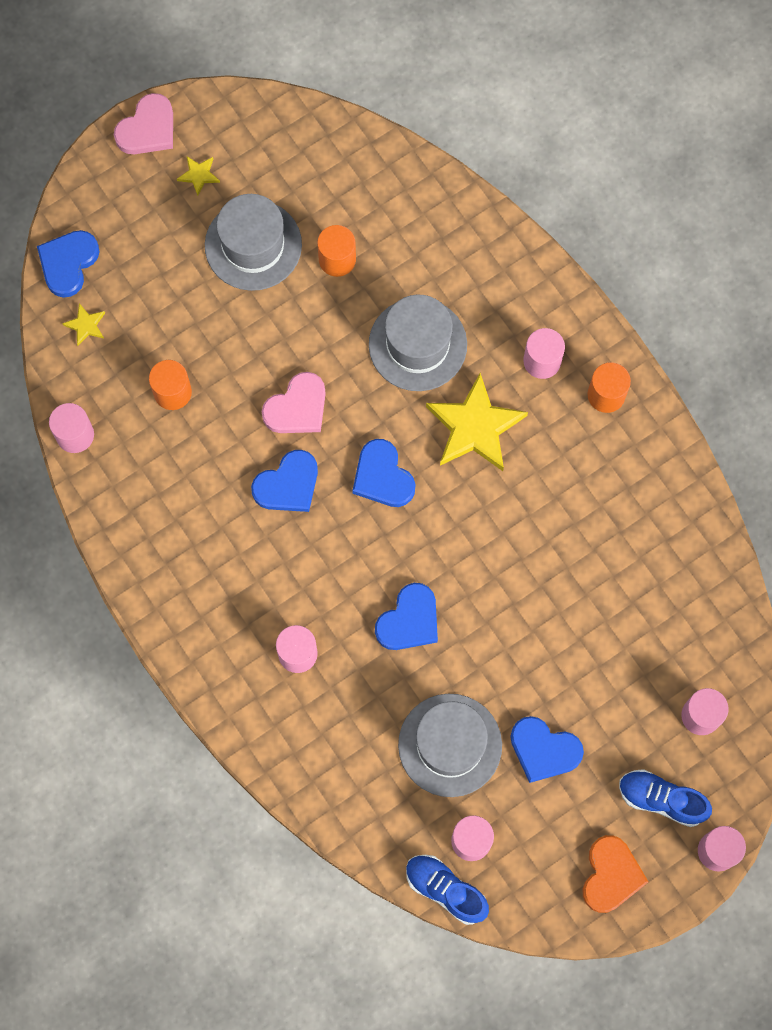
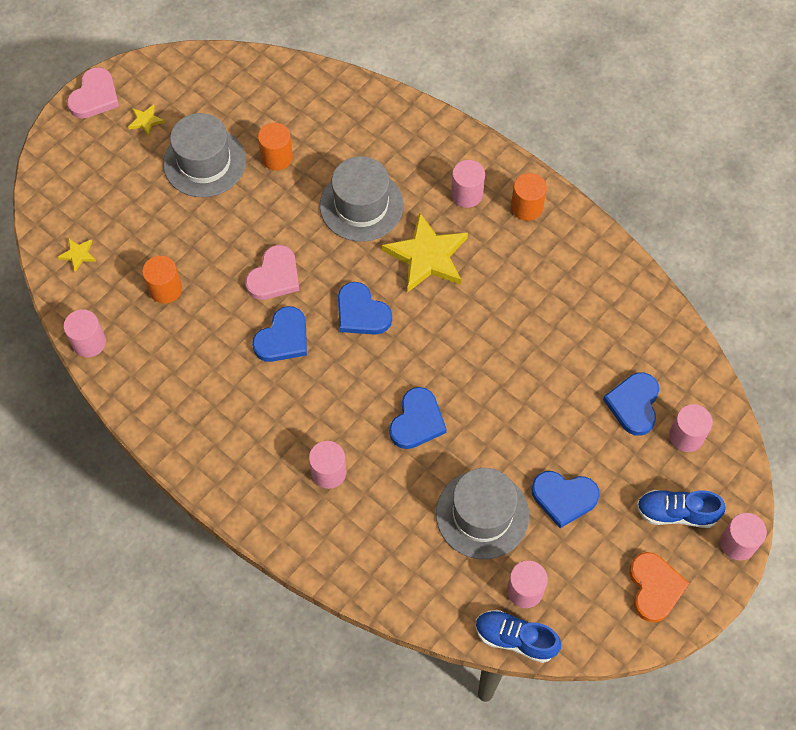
camera: 15 degrees left, 10 degrees down
(68, 263) = (52, 211): blue heart -> blue heart (634, 404)

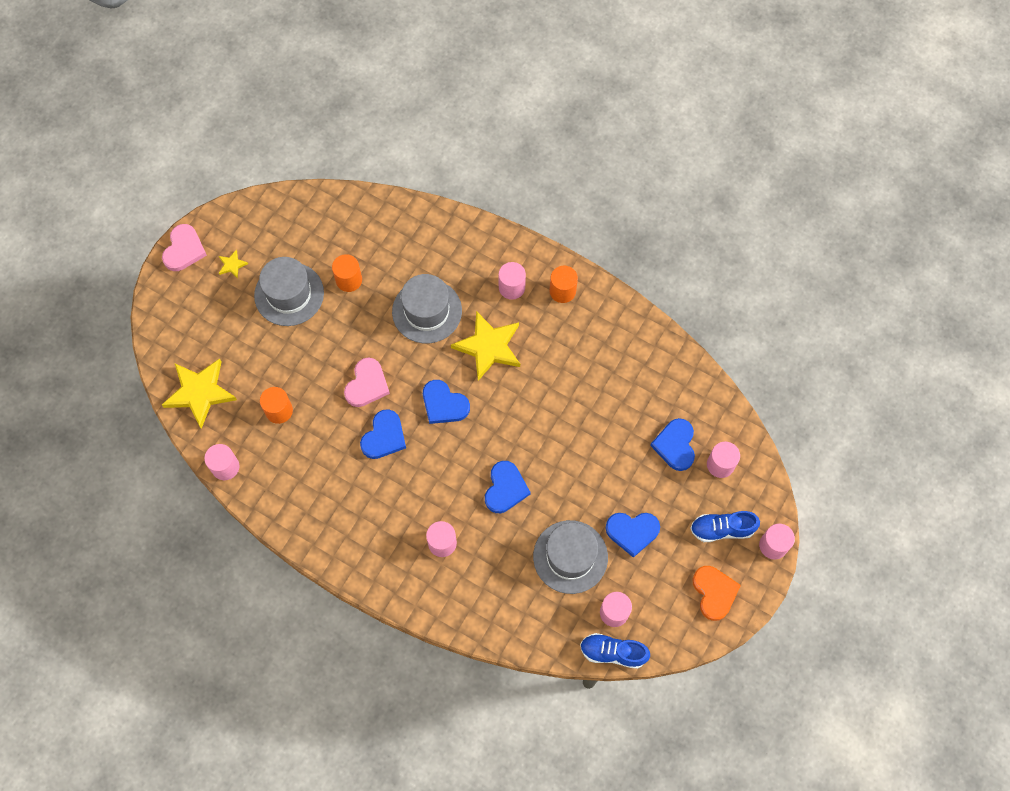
camera: 10 degrees left, 5 degrees up
(78, 254) = (200, 392): yellow star -> yellow star, size x2.29

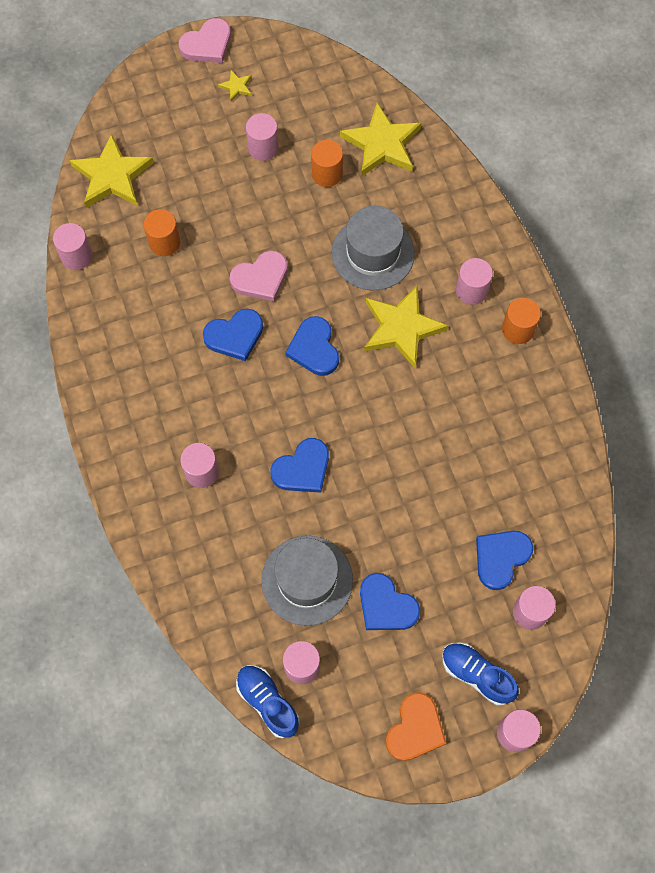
camera: 40 degrees right, 0 degrees up
(289, 294) = (263, 147): grey hat -> pink cylinder
(368, 232) = (382, 144): none -> yellow star

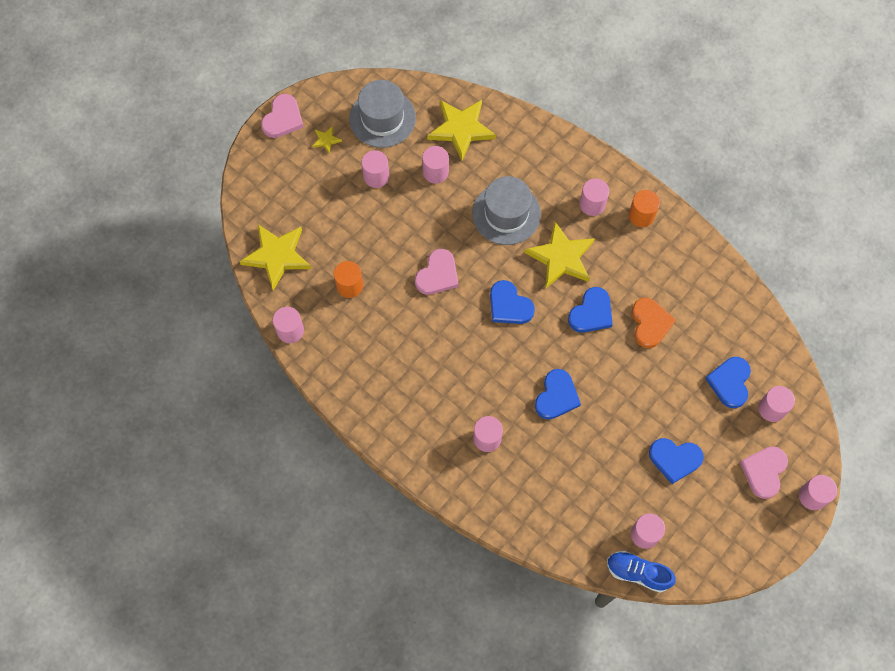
camera: 30 degrees left, 0 degrees up
(235, 336) = (446, 327): blue heart -> blue heart (591, 313)
(307, 580) = (610, 473): grey hat -> grey hat (382, 118)
(327, 174) = (435, 172): orange cylinder -> pink cylinder
(415, 729) = (747, 532): orange heart -> orange heart (650, 323)
(477, 675) = (764, 471): blue shoe -> pink heart

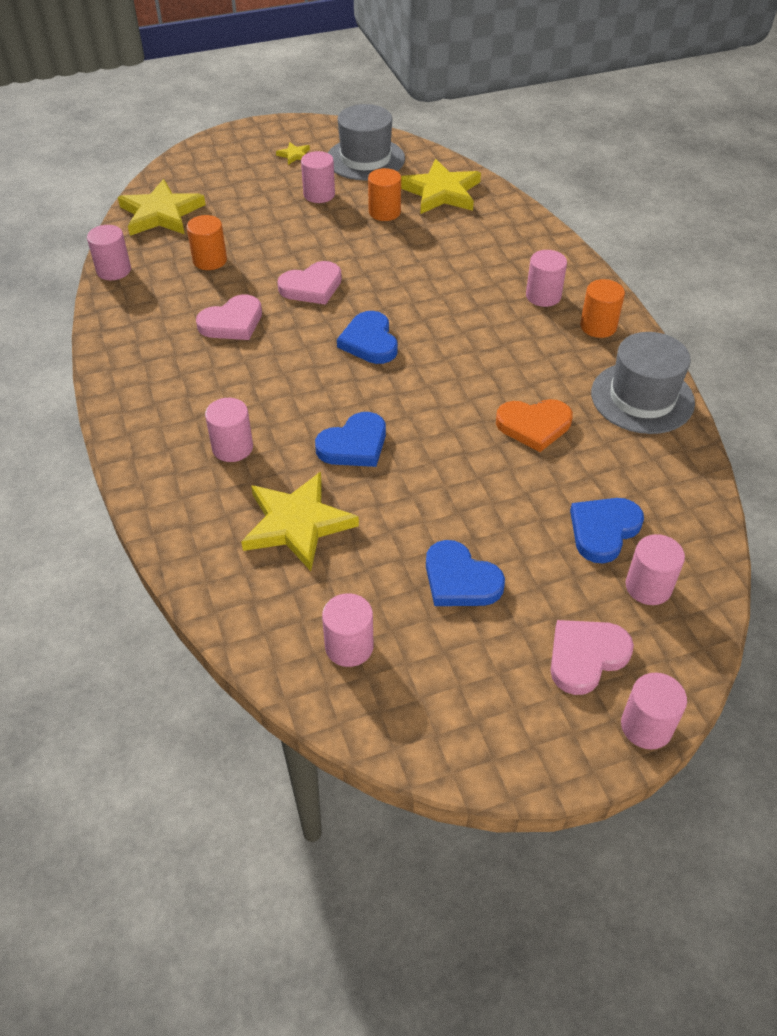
camera: 30 degrees right, 20 degrees down
(283, 118) = (267, 129): pink heart -> pink heart (232, 322)
(435, 172) = (384, 212): pink cylinder -> orange cylinder
(506, 214) = (434, 268): grey hat -> grey hat (642, 398)
(561, 257) = (468, 325): yellow star -> yellow star (297, 523)
(591, 313) = (465, 386): blue heart -> none
(638, 573) = (301, 689): blue shoe -> none
(650, 323) = (534, 425): orange heart -> orange heart turned 60 degrees clockwise

